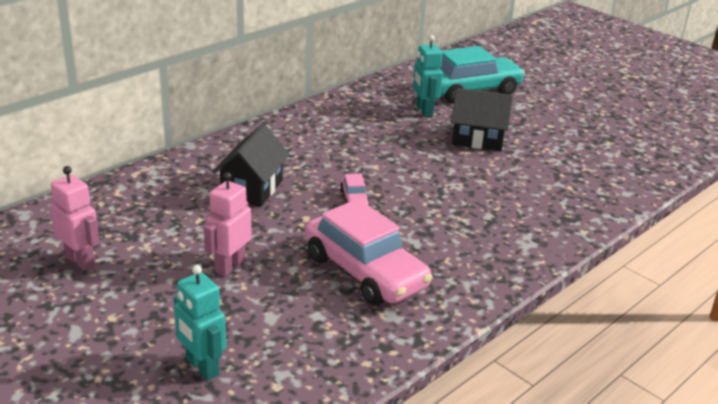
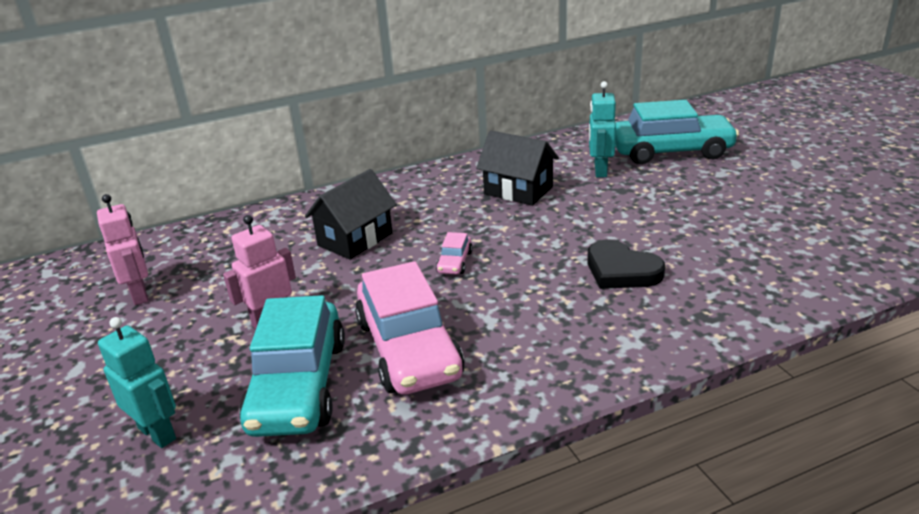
camera: 25 degrees right, 0 degrees up
(202, 367) = (157, 433): turquoise robot -> turquoise robot turned 150 degrees clockwise
(295, 312) = (298, 385): none -> turquoise car
(478, 139) = (645, 207): black house -> black house (518, 190)
(489, 191) = (621, 270): none -> black heart

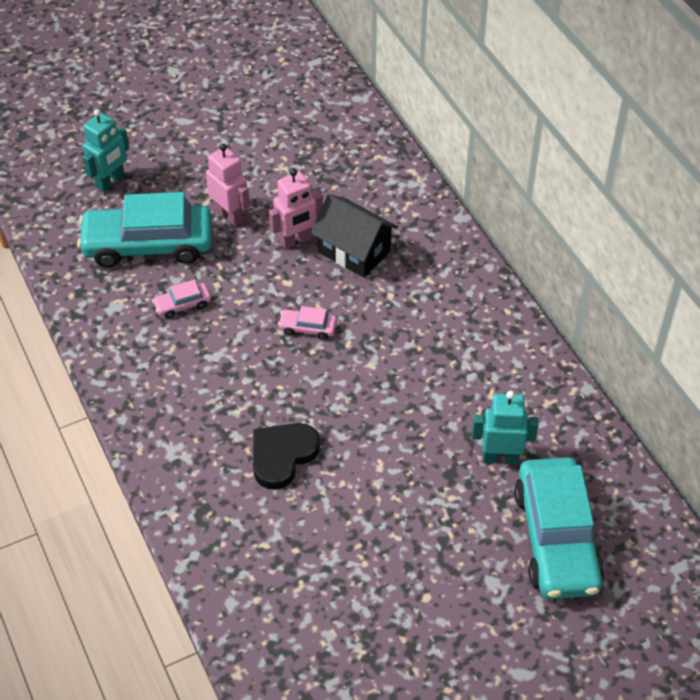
camera: 85 degrees right, 20 degrees up
(140, 294) = (275, 127): pink robot -> pink robot (296, 241)
(409, 349) = (182, 305): pink car -> pink car, size x0.42
(518, 190) = (451, 378): black house -> none

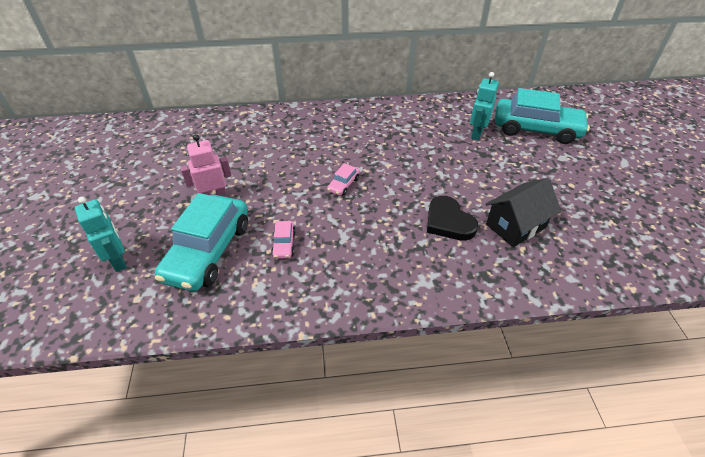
camera: 70 degrees left, 5 degrees down
(296, 241) = (263, 172): pink robot -> none
(354, 251) = (291, 149): black house -> black house (515, 226)

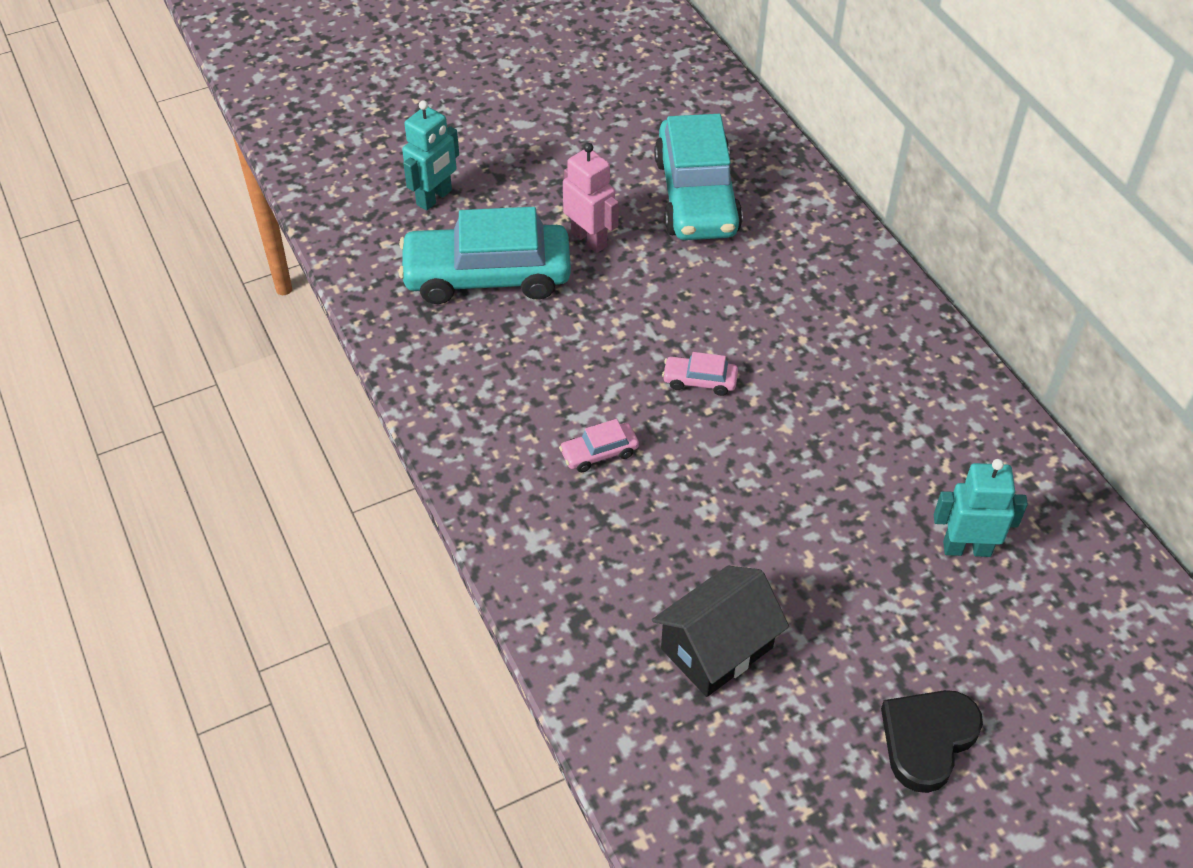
camera: 70 degrees right, 5 degrees up
(284, 244) = (536, 351): pink car -> pink car (599, 453)
(448, 222) = (680, 546): black heart -> black heart (927, 739)
(515, 226) = (717, 648): black house -> black house turned 75 degrees counterclockwise
(536, 129) = (1052, 656): turquoise car -> turquoise car (696, 196)

